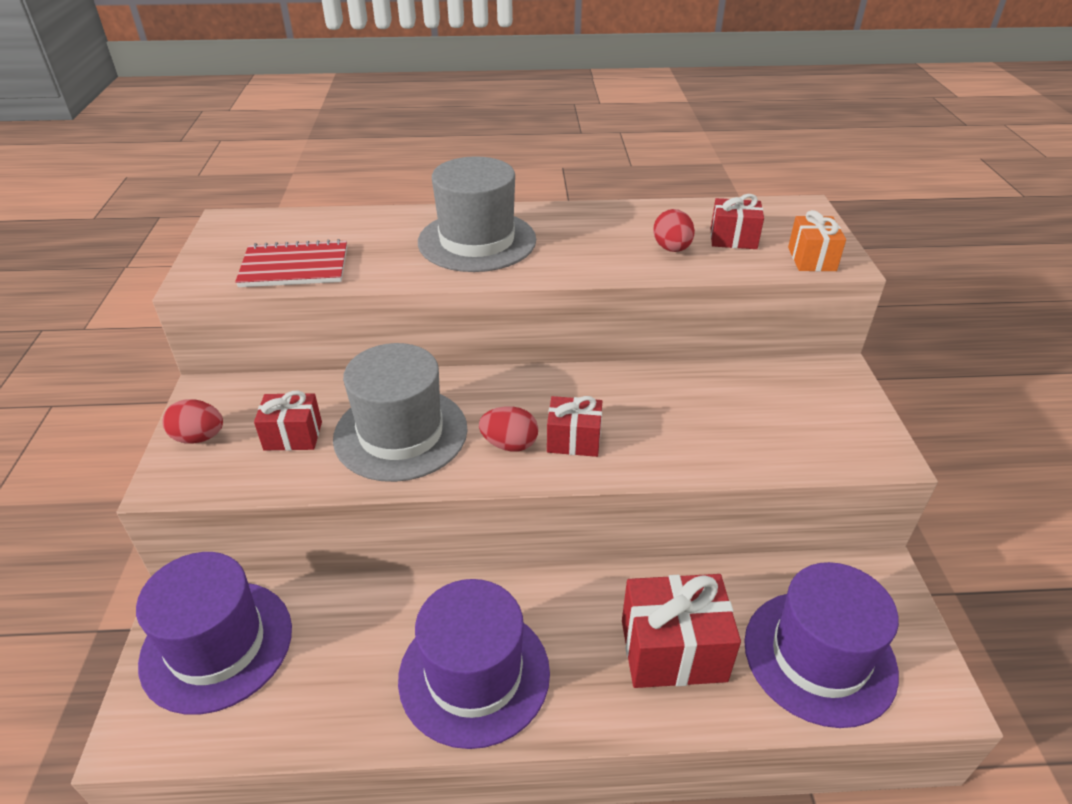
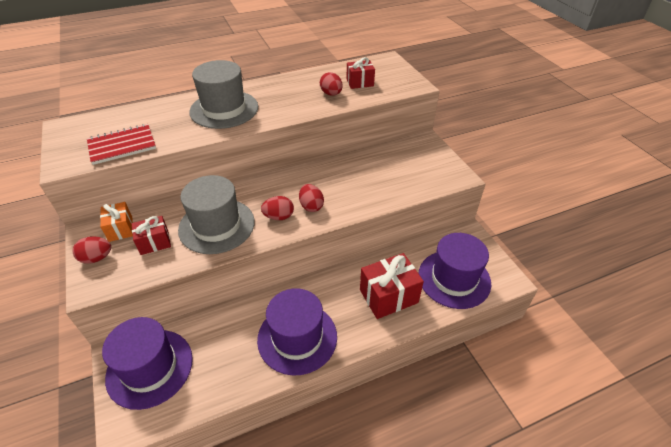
camera: 20 degrees left, 5 degrees up
(573, 440) = (311, 206): red gift -> red egg
(811, 259) = (401, 86): orange gift -> orange gift (120, 229)

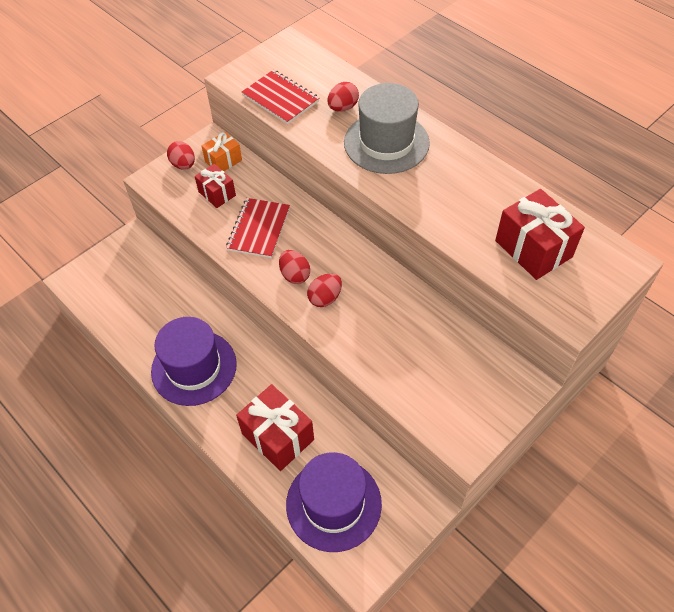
camera: 70 degrees right, 10 degrees up
(150, 368) = (127, 268): purple hat -> none
(217, 225) = (259, 229): grey hat -> red notebook
(331, 94) = (483, 227): red egg -> red egg (343, 108)
(360, 82) = (533, 249): red gift -> red gift, size x1.69

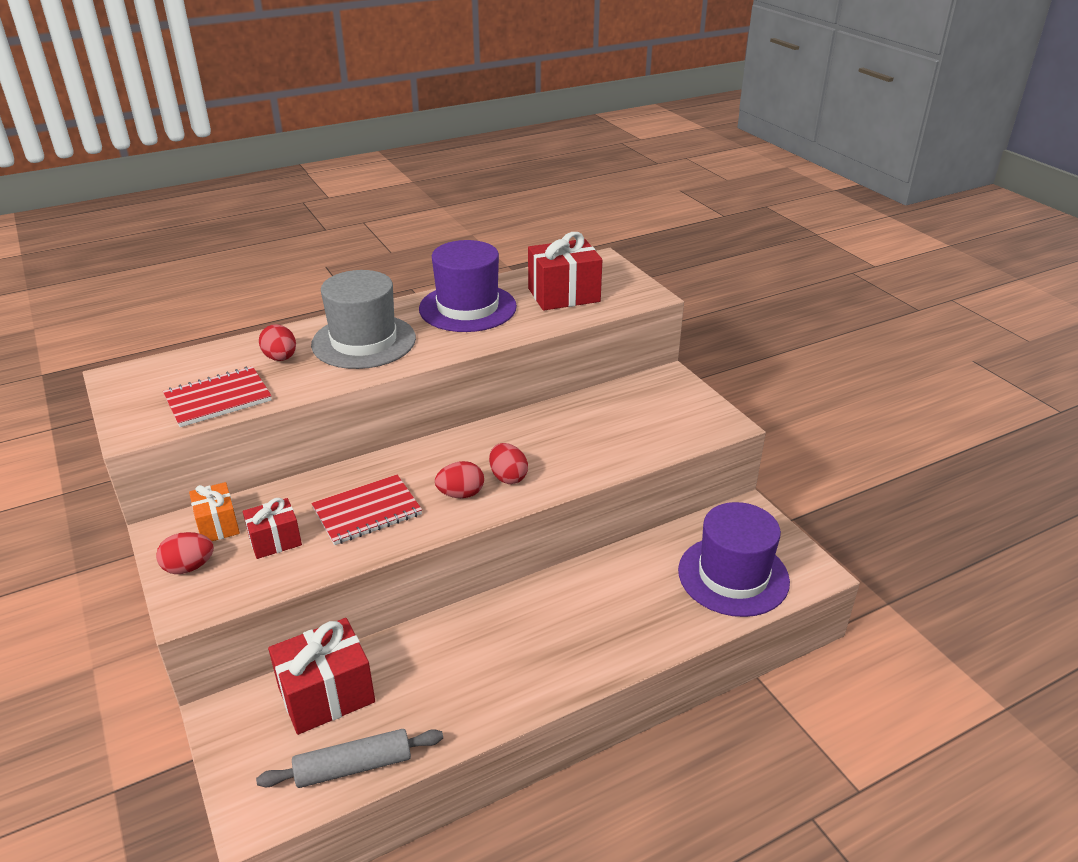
camera: 75 degrees left, 20 degrees down
(109, 312) = (353, 766): none -> grey rolling pin
(194, 367) = (504, 673): purple hat -> purple hat (467, 308)
(259, 229) = (367, 512): red notebook -> red notebook turned 60 degrees counterclockwise
(278, 436) = (636, 606): red gift -> red gift (326, 694)

